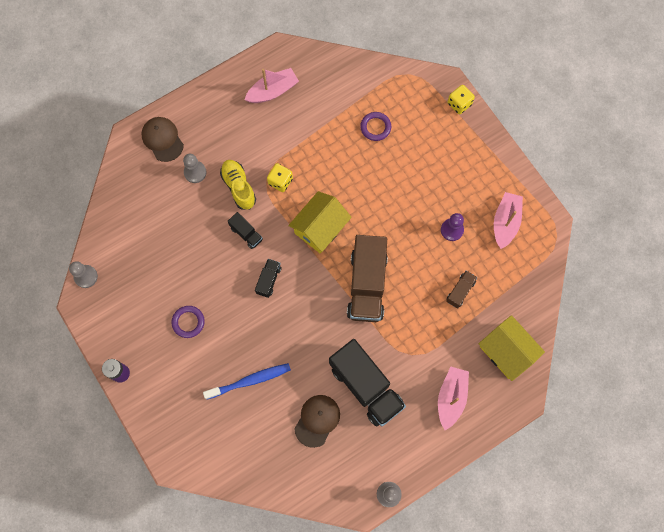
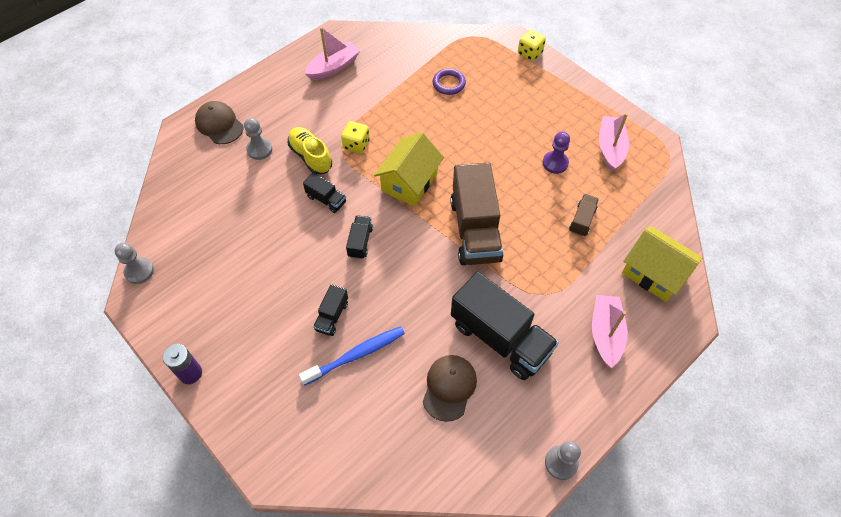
camera: 10 degrees left, 15 degrees down
(188, 322) = (270, 301): purple ring -> none
(235, 344) = (332, 316): none -> black truck

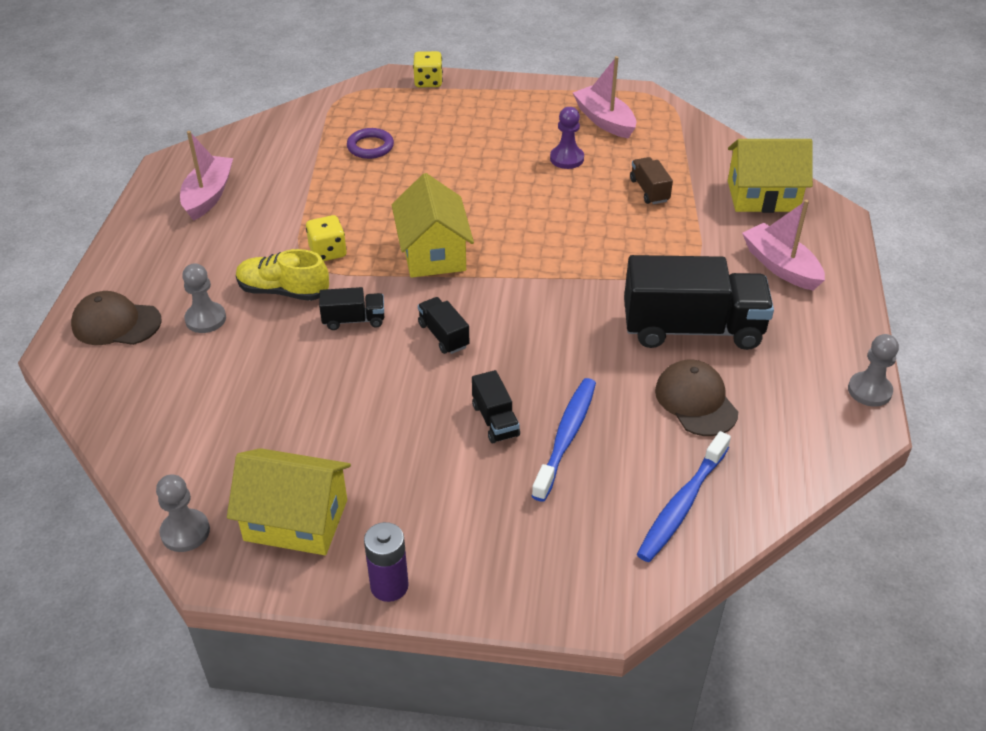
camera: 40 degrees left, 15 degrees down
(187, 302) = (296, 520): none -> yellow house
(371, 446) = (682, 504): none -> blue toothbrush
(475, 230) = (555, 255): brown truck -> none

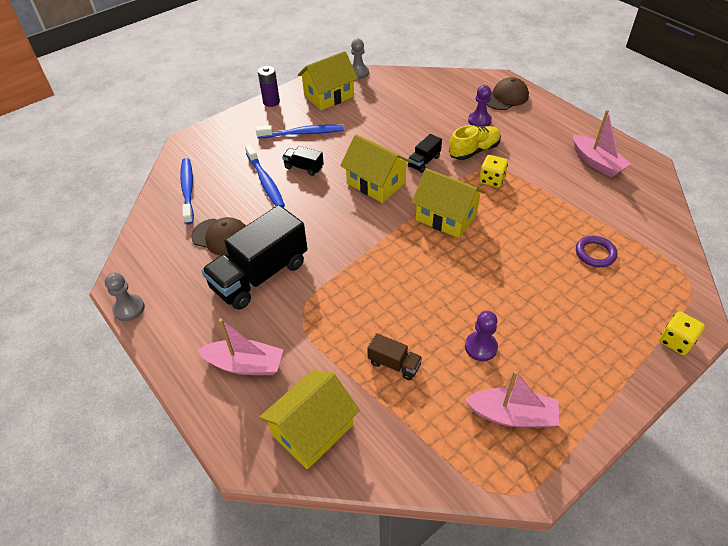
camera: 135 degrees right, 5 degrees up
(205, 319) = (479, 121): grey pawn -> purple pawn
(425, 477) = (303, 133): none -> blue toothbrush
(443, 335) = (376, 183): black truck -> yellow house

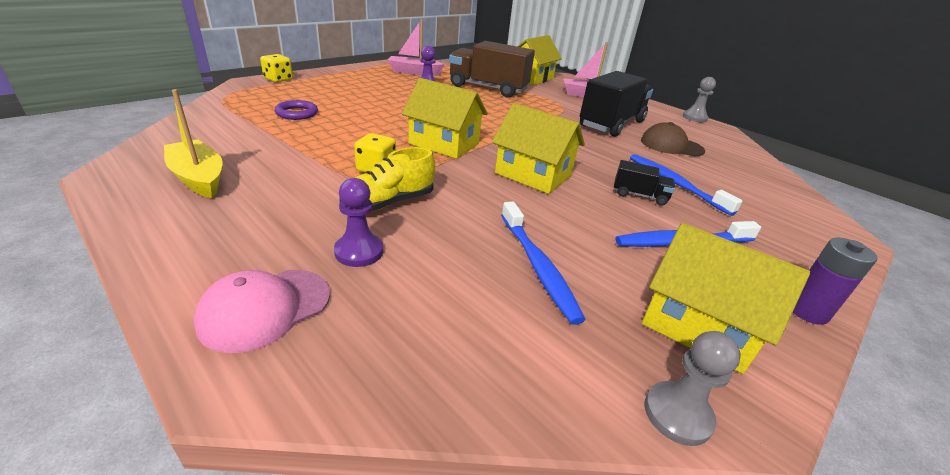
camera: 170 degrees right, 15 degrees down
(188, 190) = (757, 181): blue toothbrush -> blue toothbrush (538, 266)
(329, 96) = (698, 325): yellow house -> yellow house turned 75 degrees clockwise
(394, 364) = (488, 88): brown truck -> brown truck, size x2.20
(424, 162) = (470, 193): black truck -> none
(506, 97) = (265, 308): brown cap -> pink cap
(596, 163) = (199, 178): pink boat -> yellow boat

